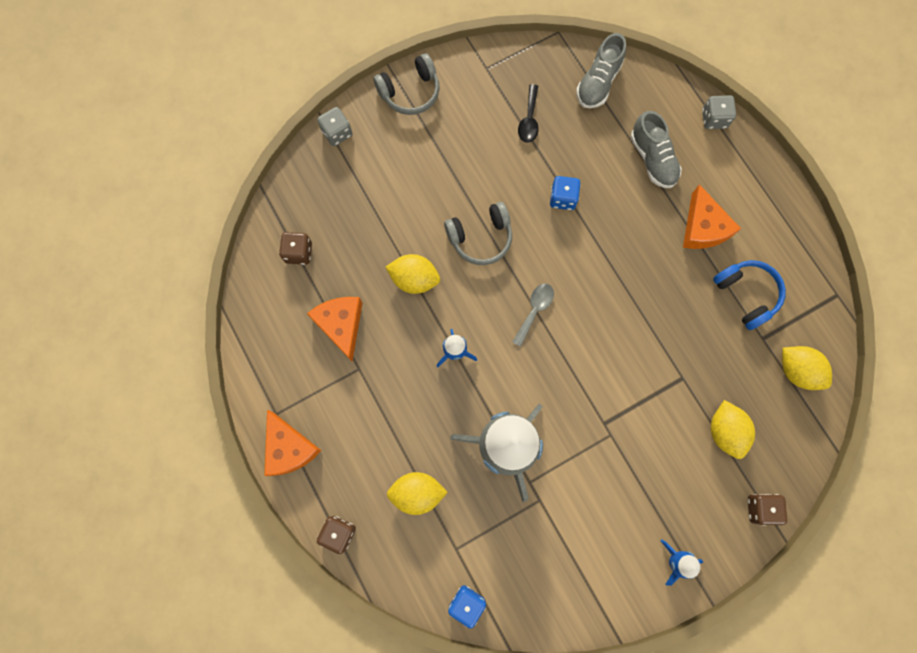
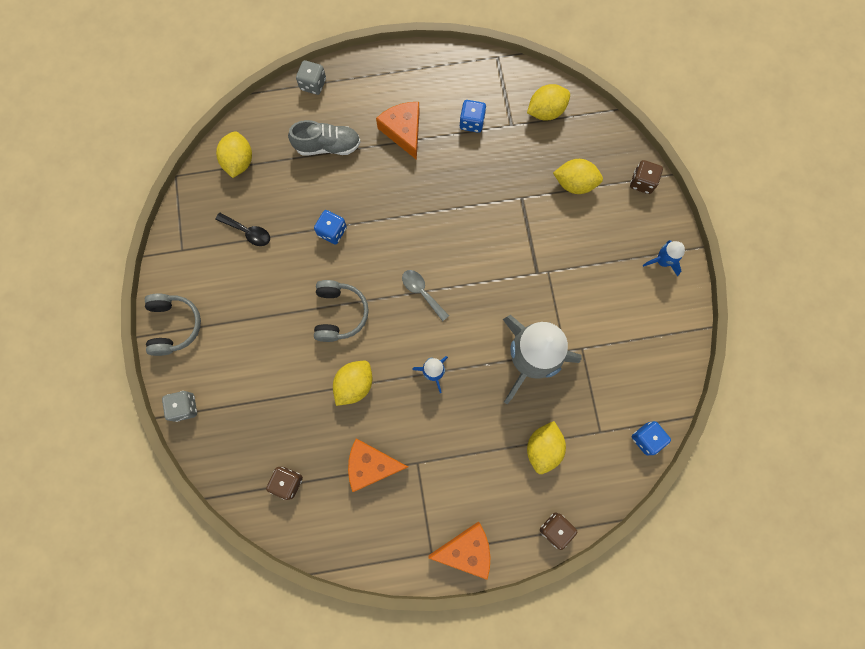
camera: 70 degrees left, 0 degrees up
(598, 82) = (239, 162): grey shoe -> yellow lemon
(703, 227) = (403, 131): orange cheese -> orange cheese turned 120 degrees counterclockwise
(746, 295) = (471, 122): blue headphones -> blue dice

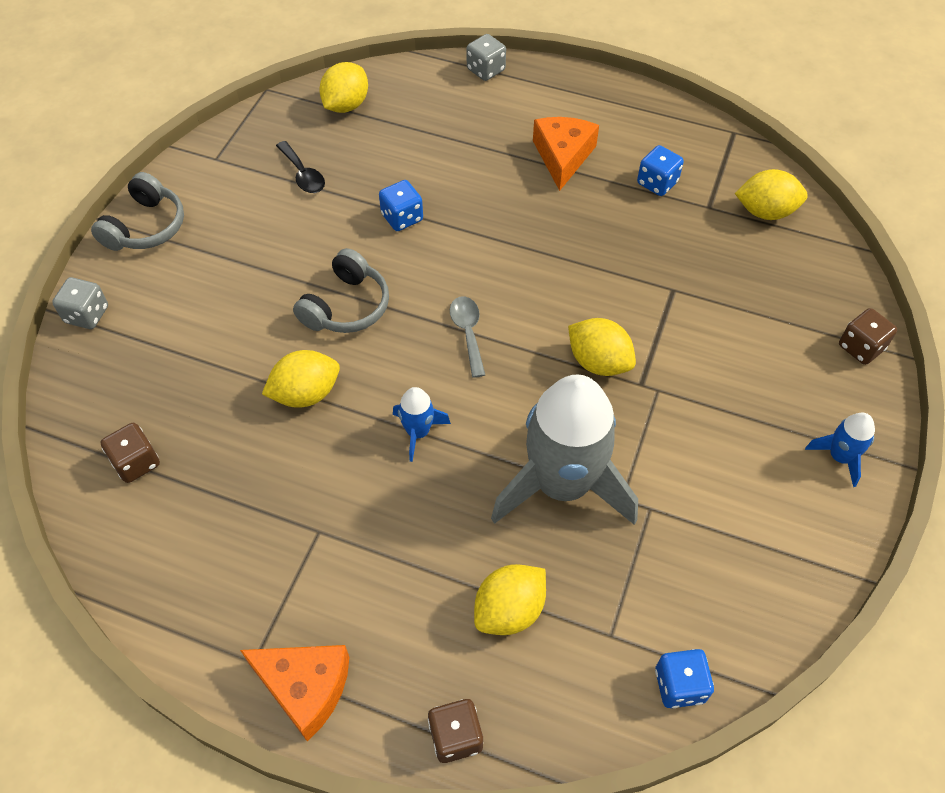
camera: 30 degrees right, 20 degrees down
(327, 146) = (460, 133): grey shoe -> none
(371, 465) = (256, 501): orange cheese -> none
(574, 183) = (758, 306): yellow lemon -> yellow lemon (598, 362)

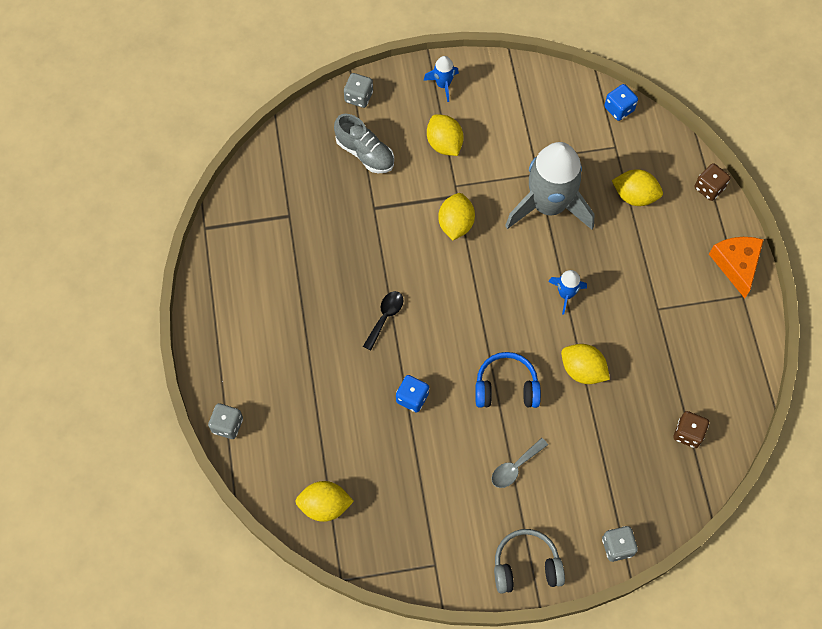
camera: 120 degrees left, 10 degrees up
(303, 174) = (413, 490): black spoon -> black spoon (385, 317)
(346, 306) = (506, 387): grey headphones -> blue headphones
(468, 332) = (480, 305): grey spoon -> grey spoon (515, 467)
(562, 156) = (292, 325): orange cheese -> none
(657, 183) = (284, 255): blue dice -> none
(763, 315) = (365, 153): none -> grey shoe
(765, 212) = (274, 182): yellow lemon -> yellow lemon (444, 144)
(861, 347) = (358, 97): brown dice -> grey dice

